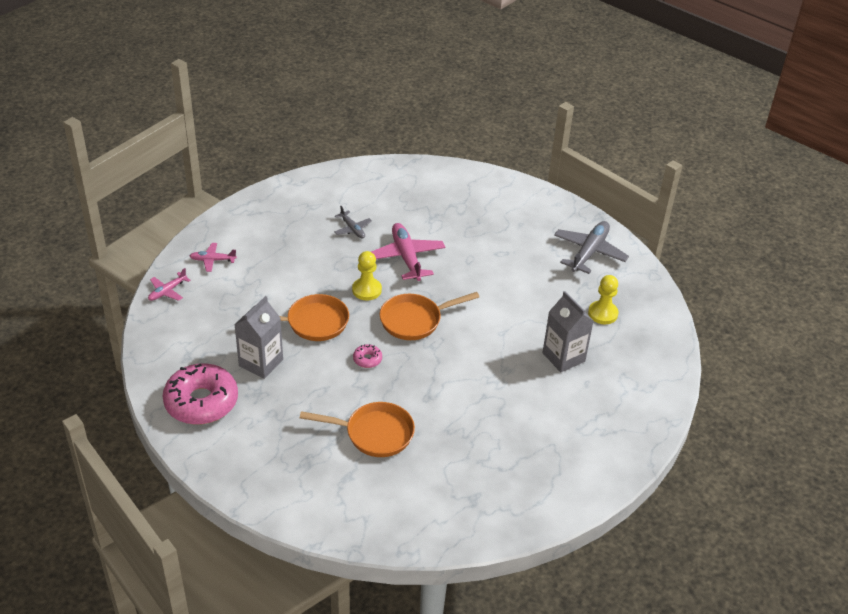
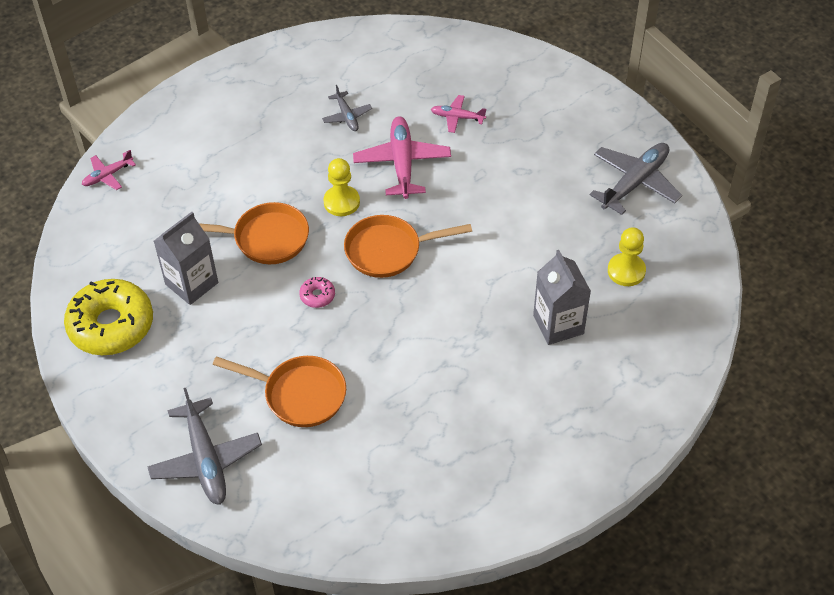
camera: 15 degrees right, 10 degrees up
(201, 402) = (111, 325): pink donut -> yellow donut
(213, 260) = (170, 140): pink plane -> pink plane (457, 117)
(310, 492) = (206, 459): none -> grey plane

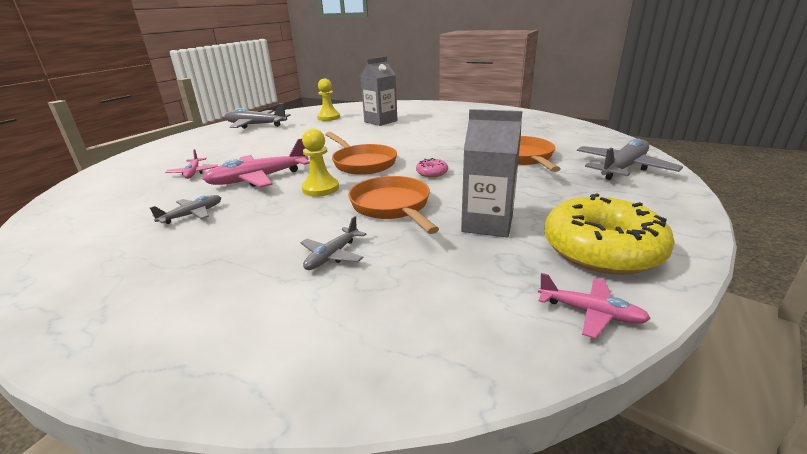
camera: 115 degrees left, 25 degrees down
(108, 175) = (374, 371): pink plane -> pink plane (590, 312)
(218, 184) = (332, 255): none -> grey plane

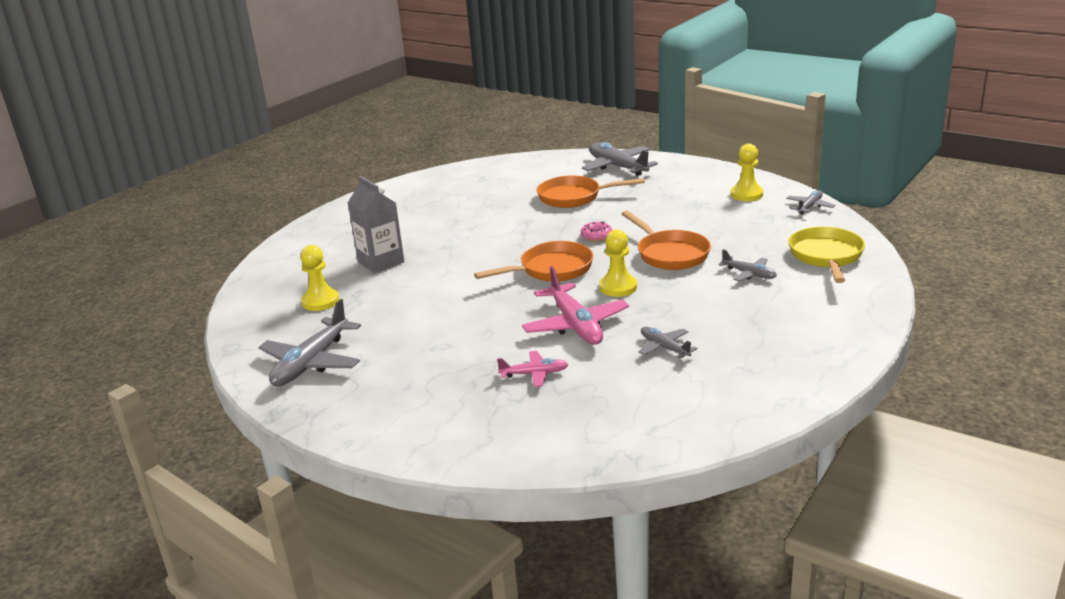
camera: 80 degrees left, 0 degrees up
(381, 326) = (826, 256): none -> yellow pan
(392, 207) = (670, 254): orange pan -> orange pan turned 105 degrees counterclockwise
(487, 224) = (707, 222): grey carton -> none
(590, 312) = (809, 207): pink plane -> grey plane
(601, 249) = (746, 194): yellow donut -> yellow pawn

